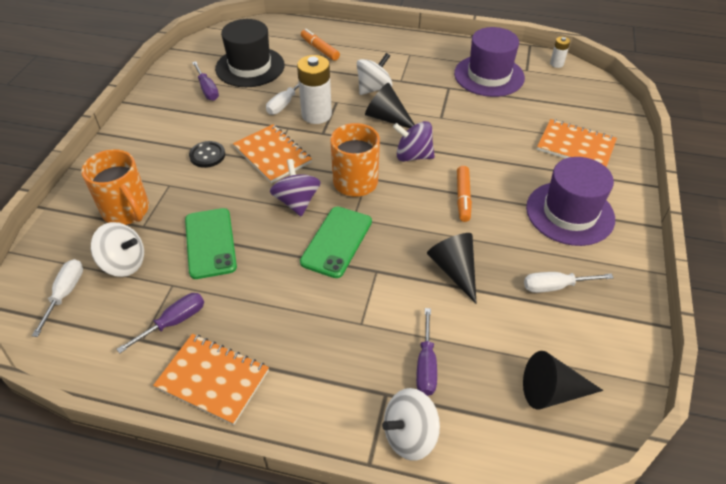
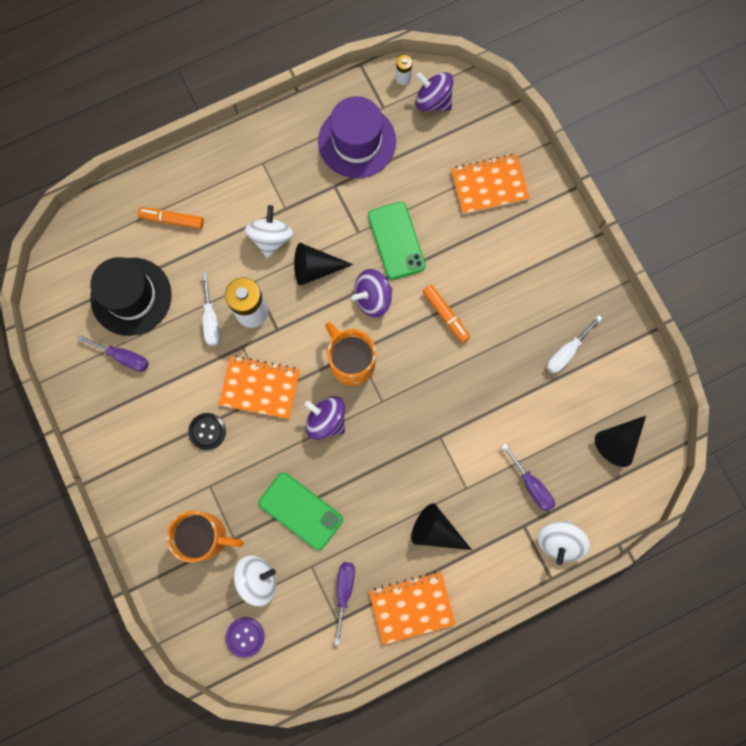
camera: 40 degrees left, 30 degrees up
(65, 294) = (245, 637): white screwdriver -> purple button
(337, 242) = (390, 434): green phone -> green phone (396, 240)
(454, 270) = (491, 392): black cone -> black cone (435, 530)
(569, 84) = (433, 101): none -> purple spinning top
(570, 213) = (532, 269): purple hat -> none

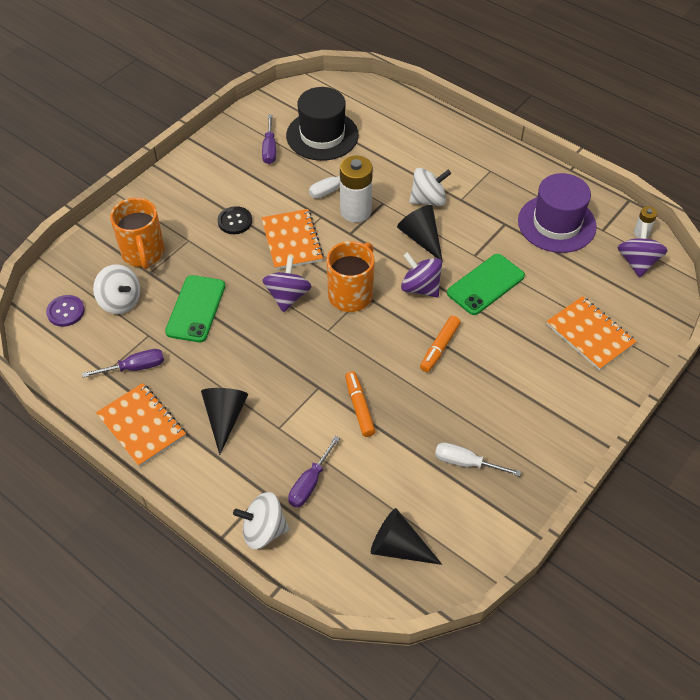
camera: 65 degrees right, 25 degrees down
(172, 220) = (401, 135): orange marker -> orange marker (359, 407)

